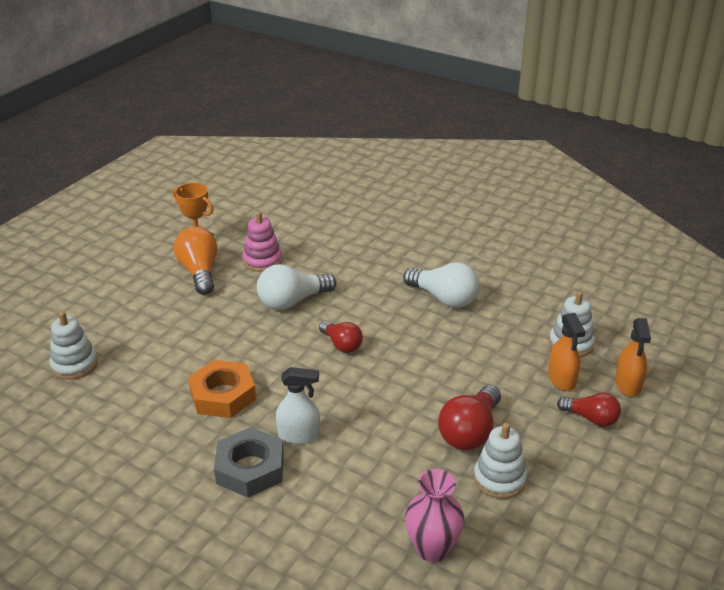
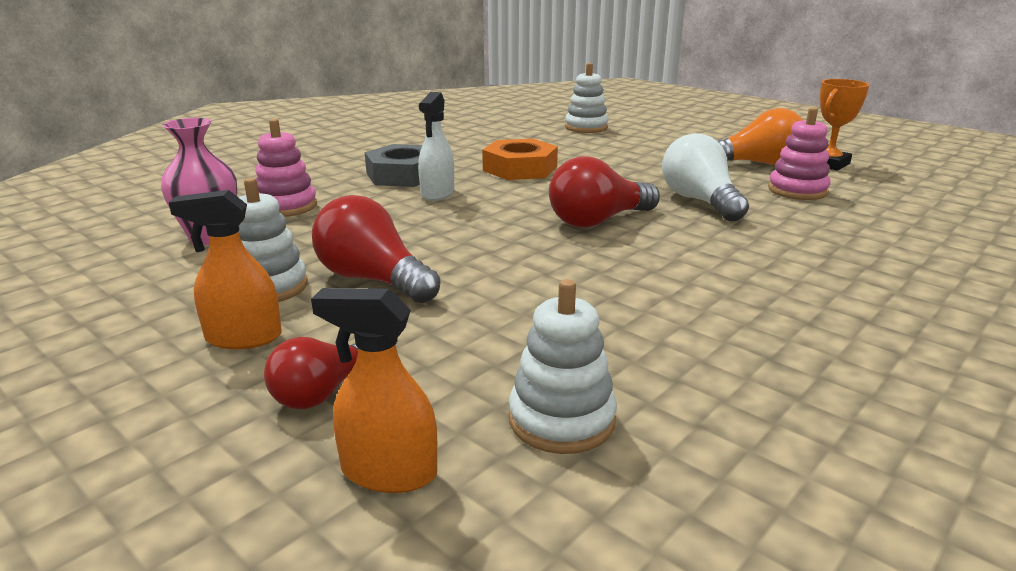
camera: 100 degrees right, 10 degrees down
(341, 345) = (598, 221): red light bulb -> red light bulb, size x1.57
(351, 526) = (286, 206): none -> pink stacking toy
(444, 298) = (725, 301): white light bulb -> none
(561, 379) = (449, 382): orange spray bottle -> orange spray bottle (243, 338)

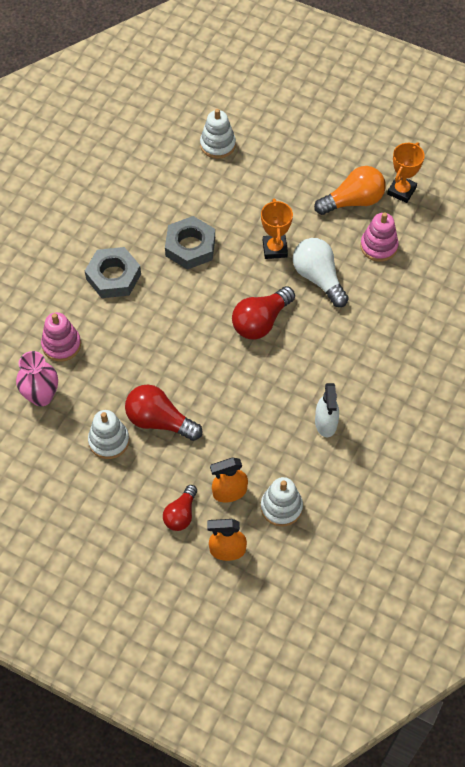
camera: 15 degrees left, 35 degrees up
(243, 338) = (124, 486): orange spray bottle -> orange spray bottle (229, 492)
(437, 193) = (149, 303): white spray bottle -> white spray bottle (326, 423)
(520, 168) = (190, 247): orange nut -> grey nut
(638, 179) = (275, 249): none -> orange trophy

